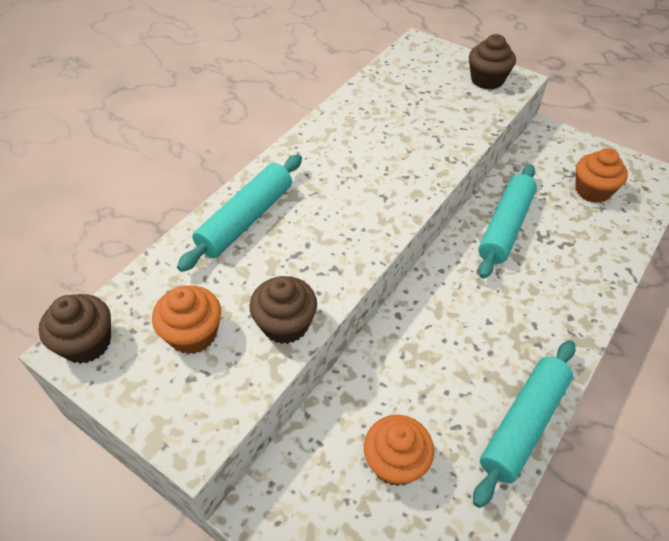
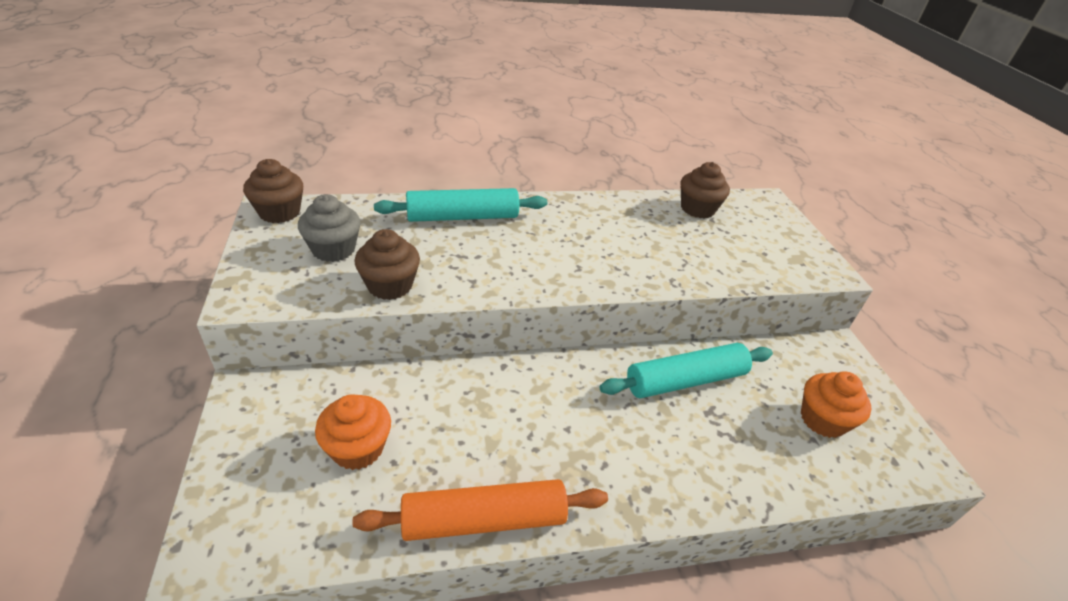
camera: 40 degrees right, 10 degrees down
(193, 334) = (333, 249): orange cupcake -> grey cupcake
(487, 80) = (798, 255): brown cupcake -> brown cupcake (697, 209)
(524, 424) = (484, 520): turquoise rolling pin -> orange rolling pin

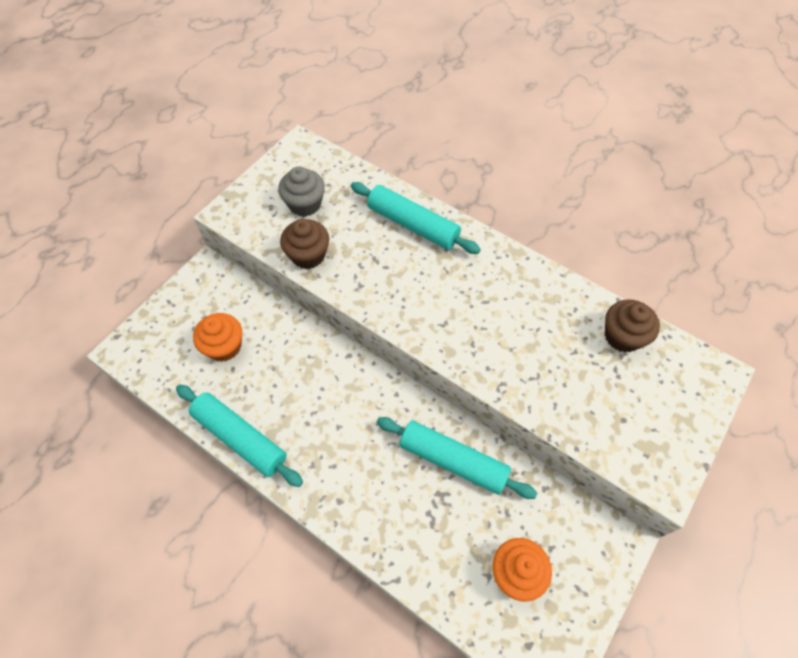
camera: 50 degrees right, 20 degrees up
(279, 212) = (303, 152): brown cupcake -> none
(484, 520) = (240, 438): orange rolling pin -> turquoise rolling pin

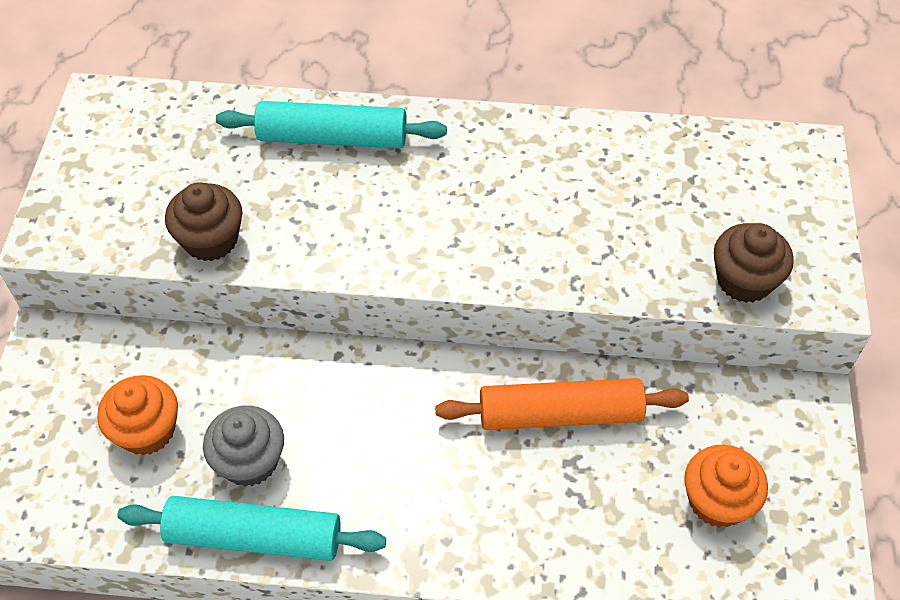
camera: 30 degrees left, 5 degrees down
(305, 204) = (159, 175): grey cupcake -> grey cupcake (250, 461)
(453, 460) = (560, 413): turquoise rolling pin -> orange rolling pin
(622, 336) = (679, 156): brown cupcake -> brown cupcake (744, 280)

